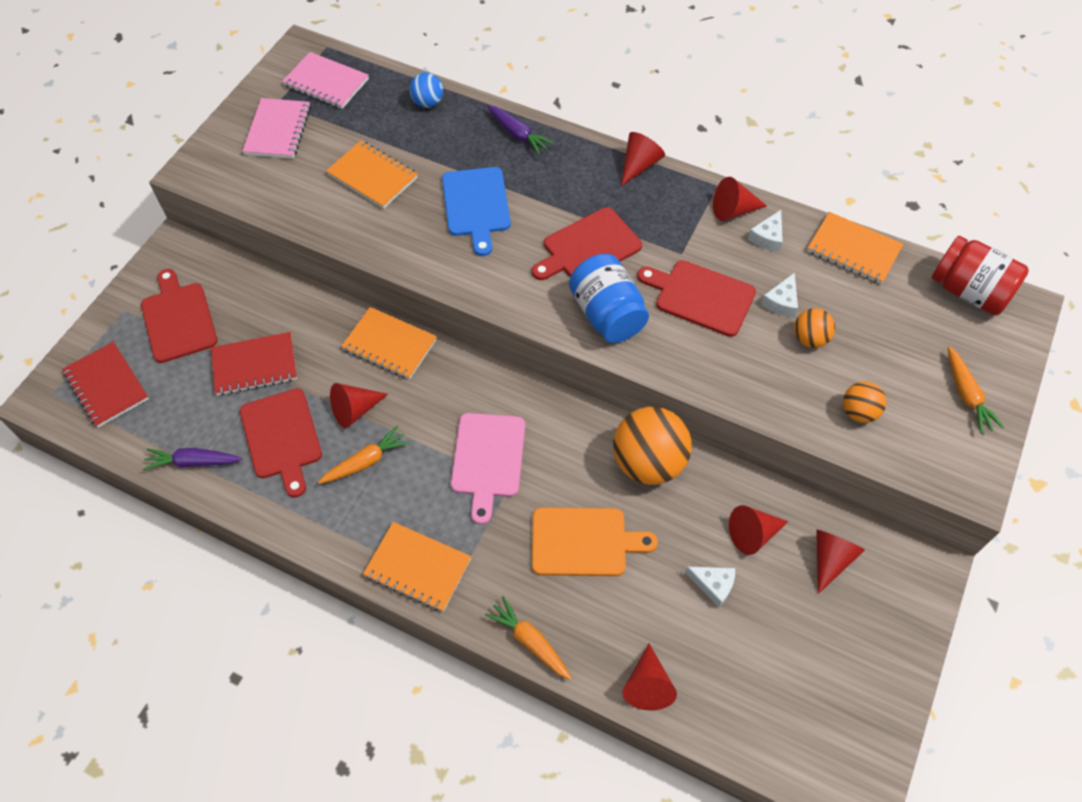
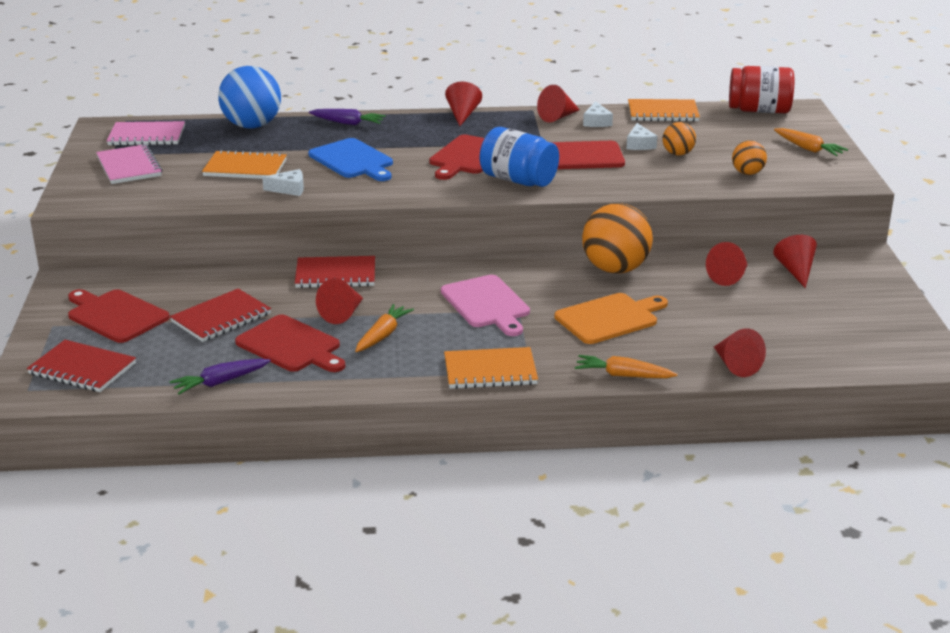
camera: 30 degrees left, 30 degrees down
(389, 345) = (335, 275): orange notebook -> red notebook
(428, 103) = (252, 126): blue ball -> blue ball, size x1.94
(713, 585) = (728, 307): white cheese -> white cheese (289, 189)

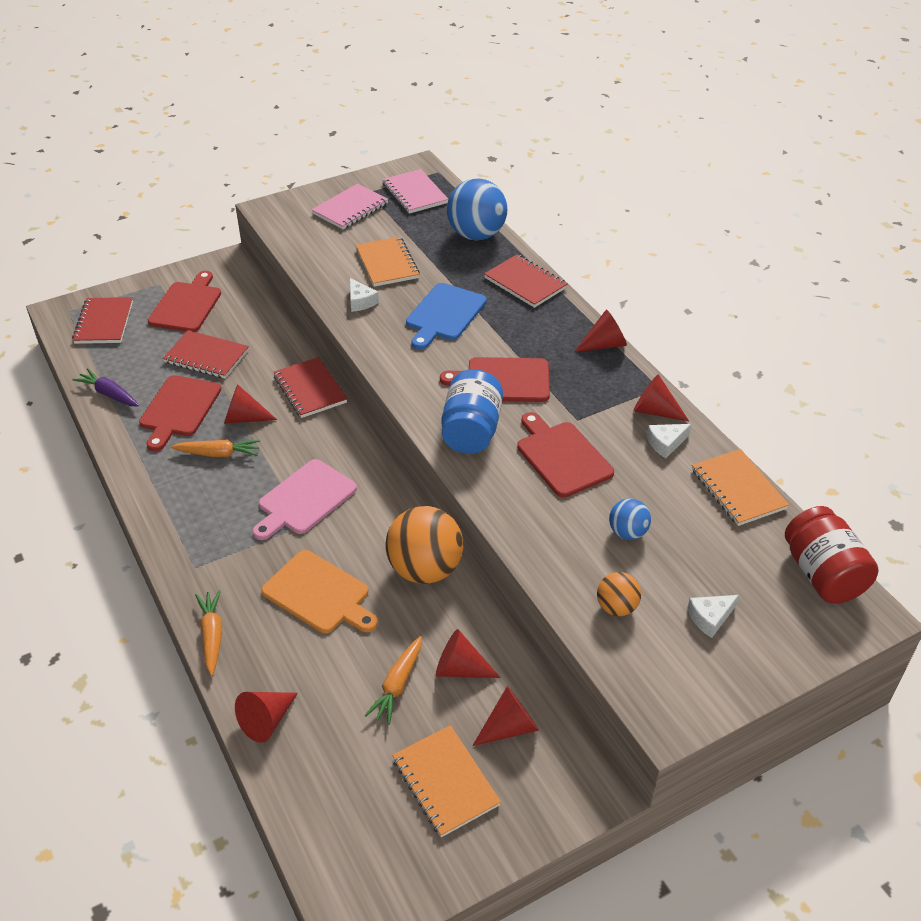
camera: 65 degrees right, 15 degrees up
(348, 123) = (525, 283): purple carrot -> red notebook
(490, 371) = (184, 540): orange notebook -> orange notebook (445, 782)
(639, 144) = (630, 494): white cheese -> white cheese (710, 618)
(678, 154) = (627, 532): orange ball -> blue ball
(808, 149) = (736, 650): orange carrot -> orange carrot (397, 685)

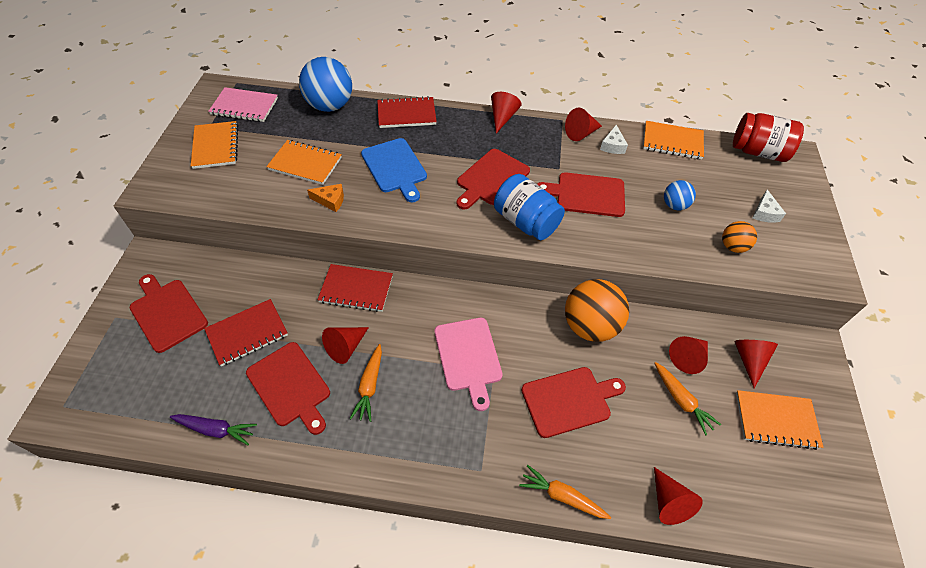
camera: 55 degrees left, 10 degrees up
(104, 322) = (115, 385): red notebook -> none
(109, 394) = (216, 430): purple carrot -> purple carrot turned 150 degrees counterclockwise
(218, 454) = (369, 386): orange carrot -> orange carrot turned 150 degrees clockwise
(319, 594) = (569, 401): orange cutting board -> red cutting board
(350, 209) = (216, 146): pink notebook -> orange notebook
(360, 301) = (330, 201): white cheese -> orange cheese

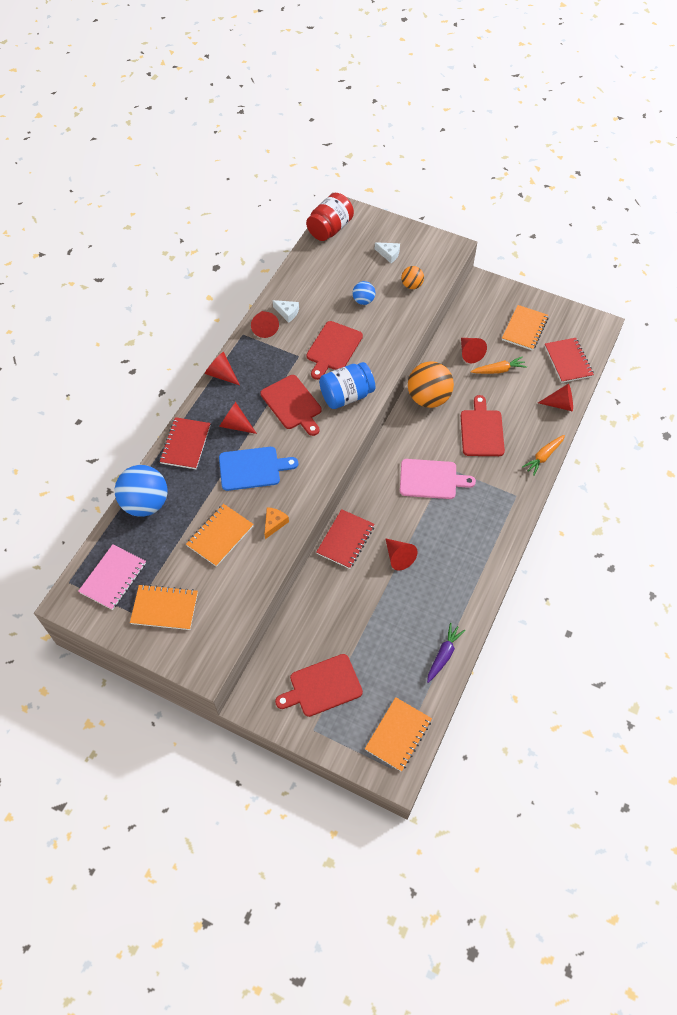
camera: 70 degrees left, 5 degrees up
(247, 333) = (363, 625): red notebook -> red notebook (568, 361)
(290, 386) = (421, 600): red cutting board -> none
(369, 386) = (436, 547): orange carrot -> none
(672, 142) = (298, 274): orange notebook -> orange notebook (398, 734)
(749, 360) = (481, 322): red cone -> red cone (235, 425)

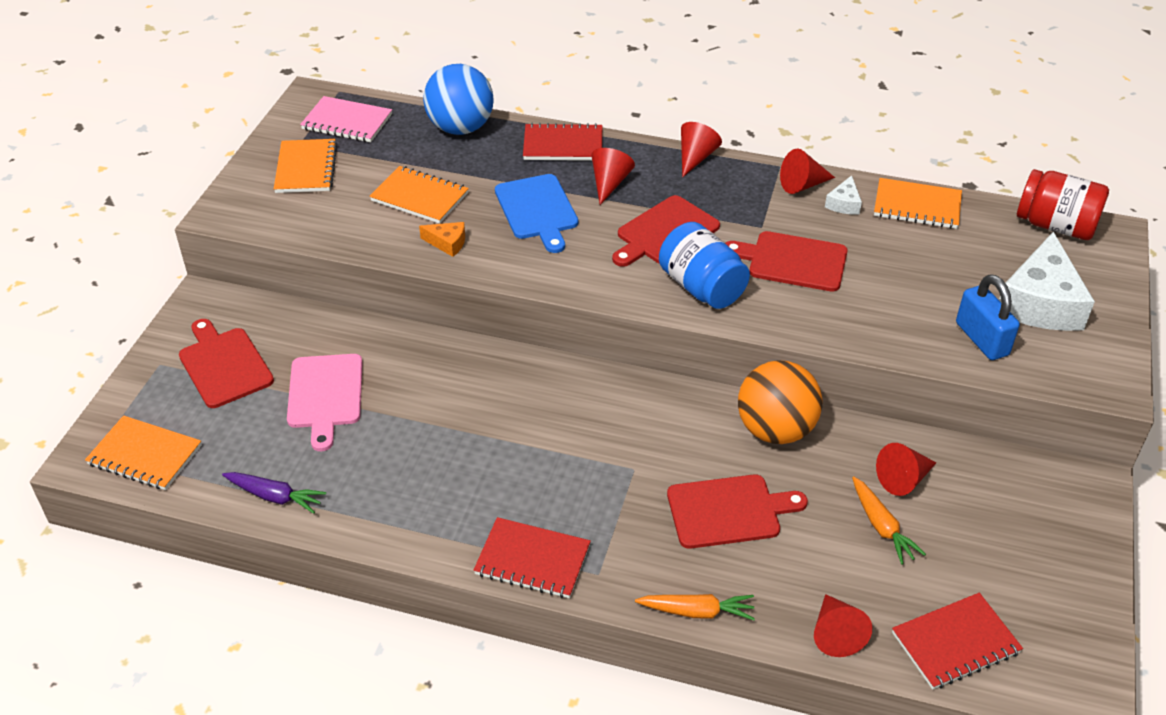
camera: 80 degrees right, 15 degrees down
(345, 540) = (467, 359): red notebook -> red notebook (532, 560)
(363, 301) = (913, 283): blue ball -> none
(389, 254) = (1040, 302): white cheese -> white cheese, size x2.24
(398, 557) = (445, 424): red cone -> none
(411, 285) = (981, 339): orange ball -> blue padlock
(431, 479) = (603, 450): pink cutting board -> pink cutting board (325, 395)
(524, 329) = (1007, 562): orange notebook -> orange notebook (917, 206)
(543, 457) = (697, 611): orange carrot -> orange carrot turned 150 degrees clockwise

